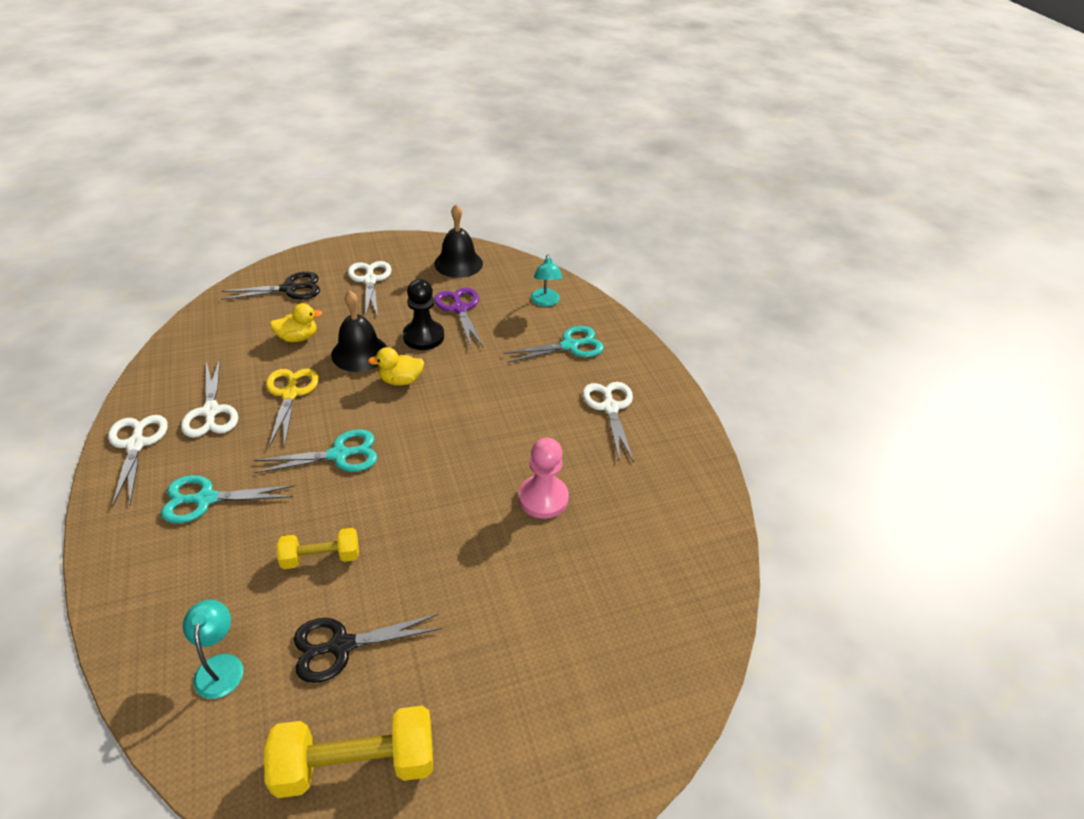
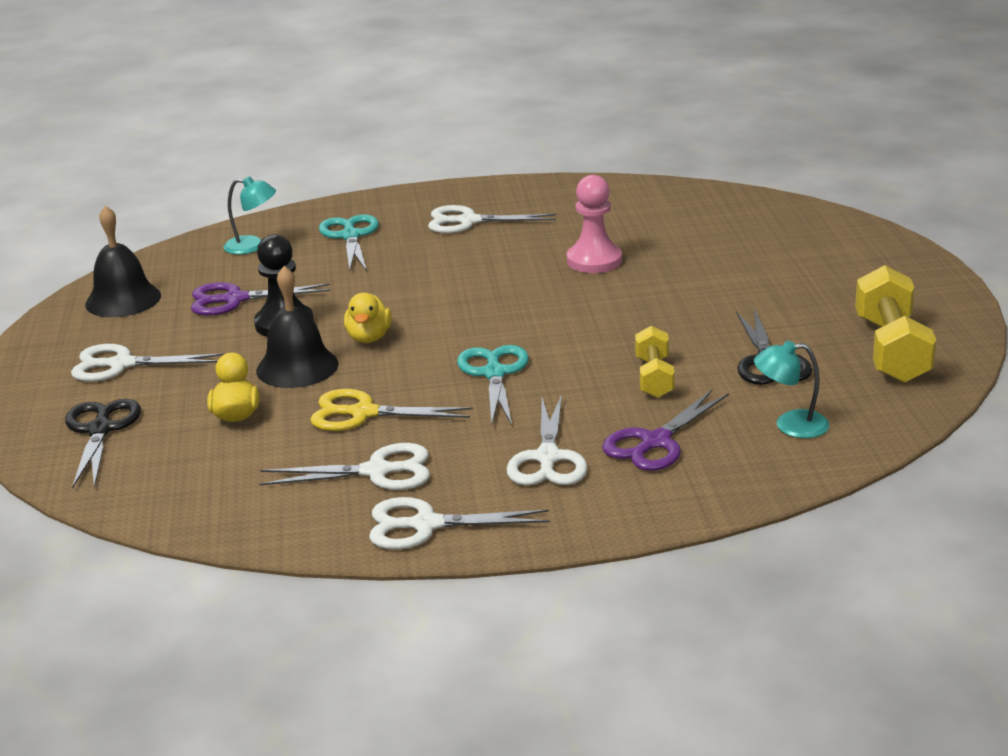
camera: 75 degrees left, 15 degrees down
(206, 499) = (547, 458): turquoise scissors -> white scissors
(214, 565) = (655, 442): none -> purple scissors

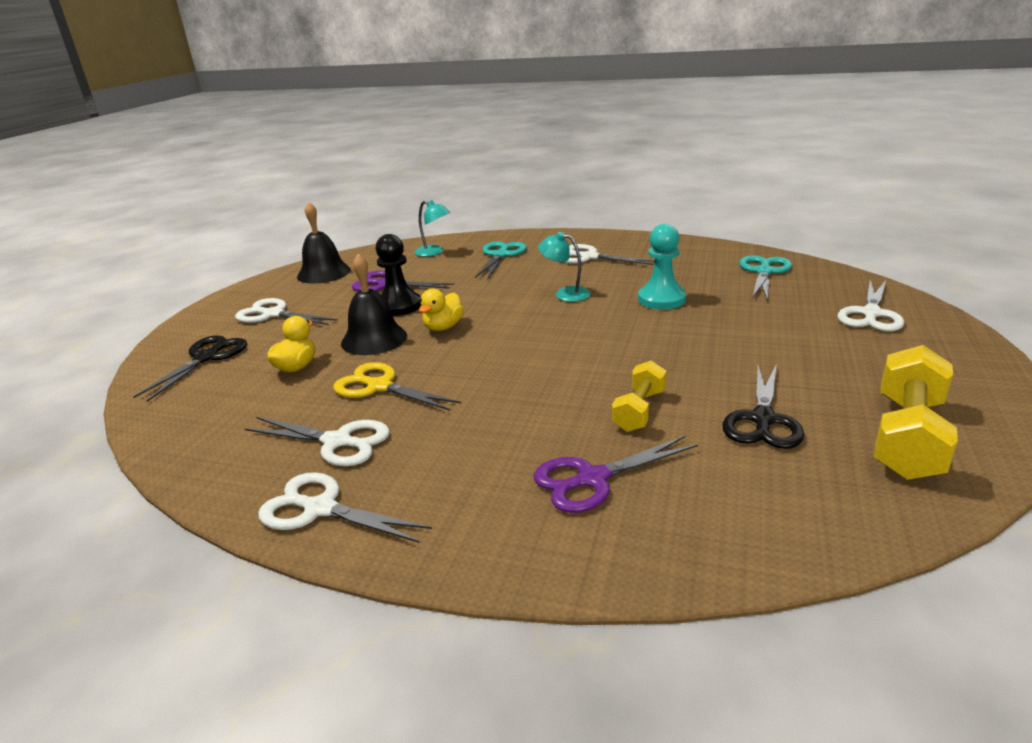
camera: 25 degrees right, 0 degrees up
(494, 374) = (507, 376): turquoise scissors -> turquoise scissors (764, 272)
(547, 458) = (481, 468): white scissors -> white scissors (871, 314)
(594, 261) = (661, 299): pink pawn -> turquoise pawn
(790, 425) = (745, 498): turquoise lamp -> turquoise lamp (565, 293)

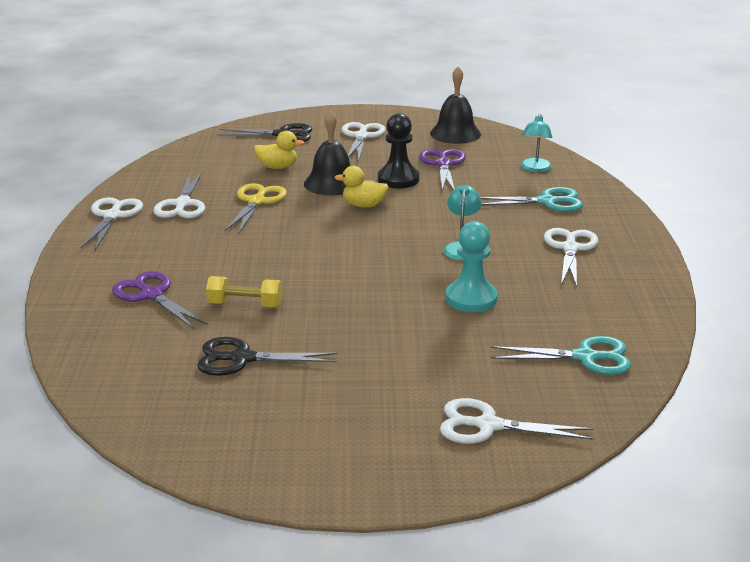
camera: 70 degrees right, 0 degrees up
(907, 437) = (228, 427): yellow dumbbell -> none

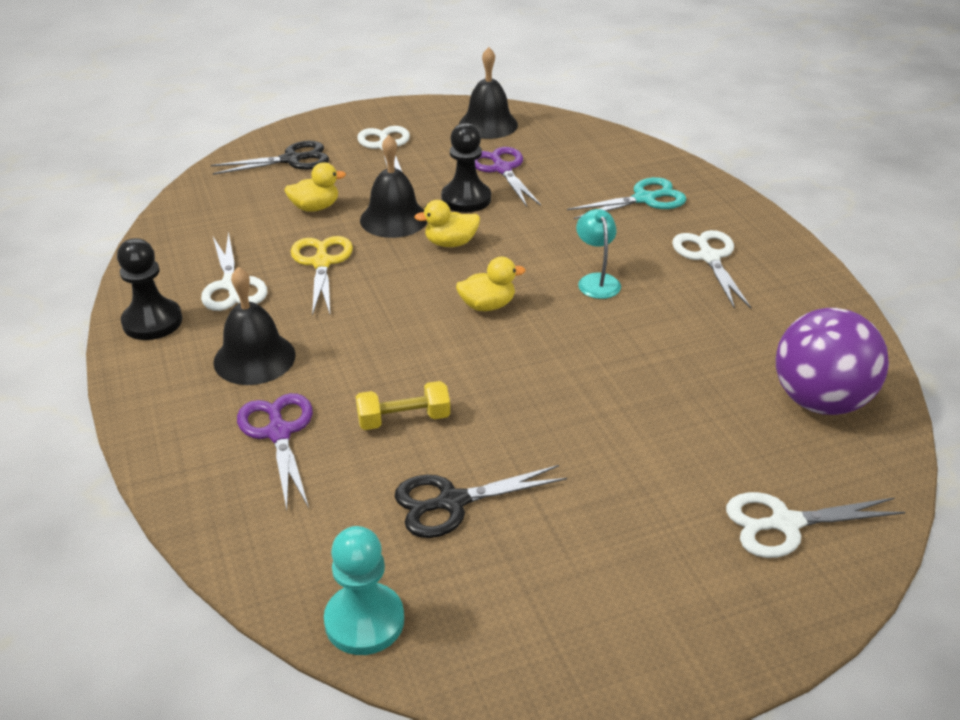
camera: 20 degrees left, 10 degrees up
(112, 216) = (152, 322): white scissors -> black pawn
(151, 295) = (279, 433): purple scissors -> purple scissors turned 45 degrees clockwise
(166, 249) = (254, 358): none -> black bell
(361, 248) = (487, 305): none -> yellow duck
(471, 298) = (652, 349): turquoise pawn -> turquoise pawn (364, 621)
(535, 169) = (603, 157): turquoise lamp -> none
(585, 357) = (820, 401): turquoise scissors -> purple ball

